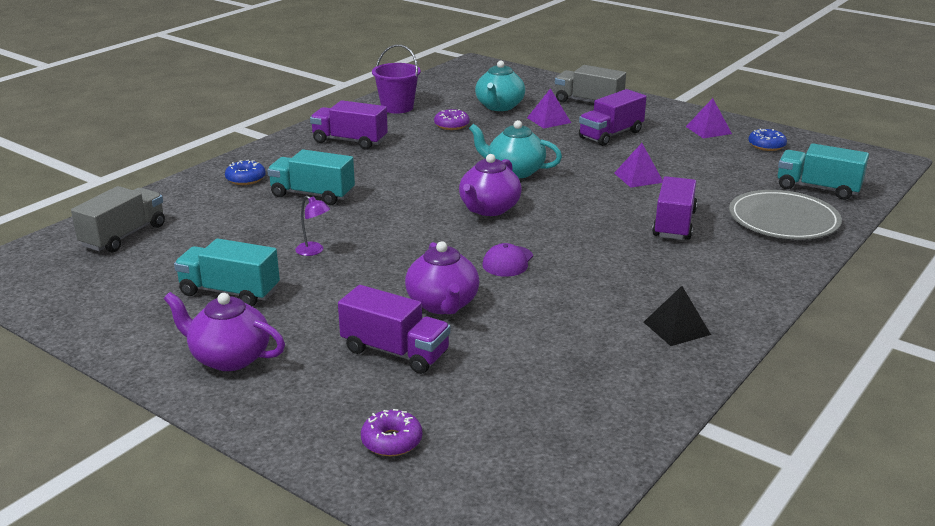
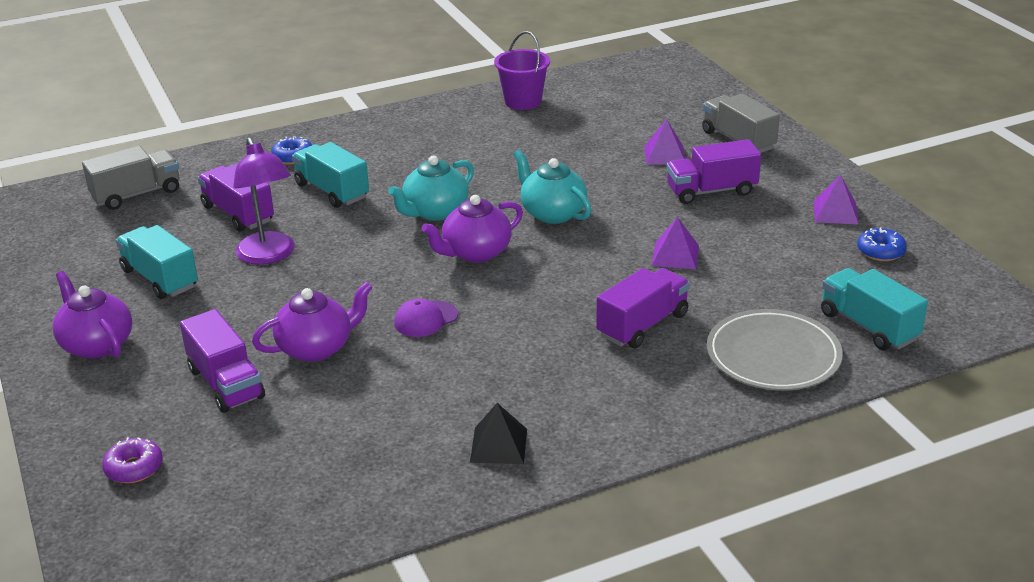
camera: 30 degrees right, 5 degrees up
(314, 251) = (269, 256): purple lamp -> purple lamp, size x2.07
(350, 141) = (431, 134): purple truck -> purple truck (238, 214)
(443, 304) = (316, 348): purple teapot -> purple teapot turned 135 degrees counterclockwise
(451, 125) = (553, 137): purple donut -> none
(499, 107) = (631, 124): turquoise teapot -> turquoise teapot (435, 212)

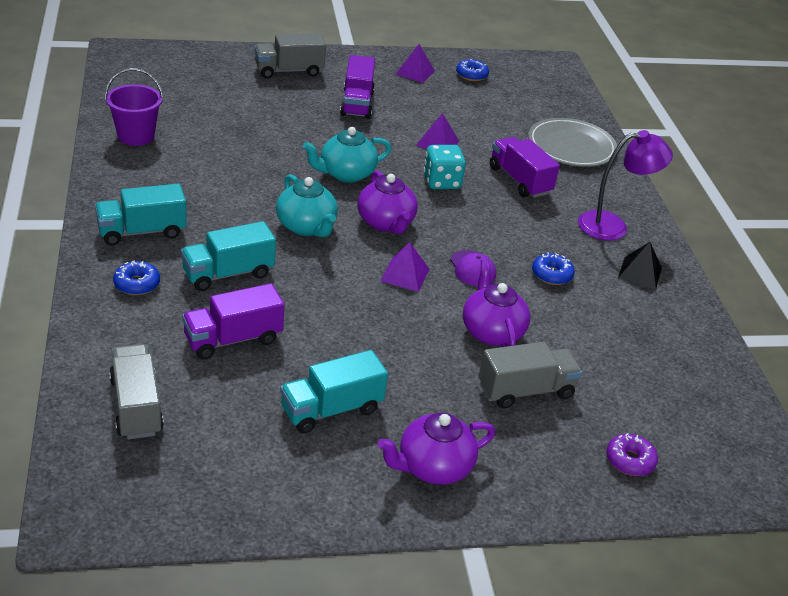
camera: 80 degrees left, 5 degrees up
(226, 383) = (525, 391): purple truck -> grey truck
(269, 256) = (327, 332): purple lamp -> purple lamp (612, 226)
(449, 375) = (551, 275): none -> blue donut
(589, 272) = (441, 182): none -> turquoise dice
(664, 155) = (288, 104): purple pyramid -> purple pyramid (404, 275)
(868, 326) = (553, 107): turquoise truck -> turquoise truck (142, 231)

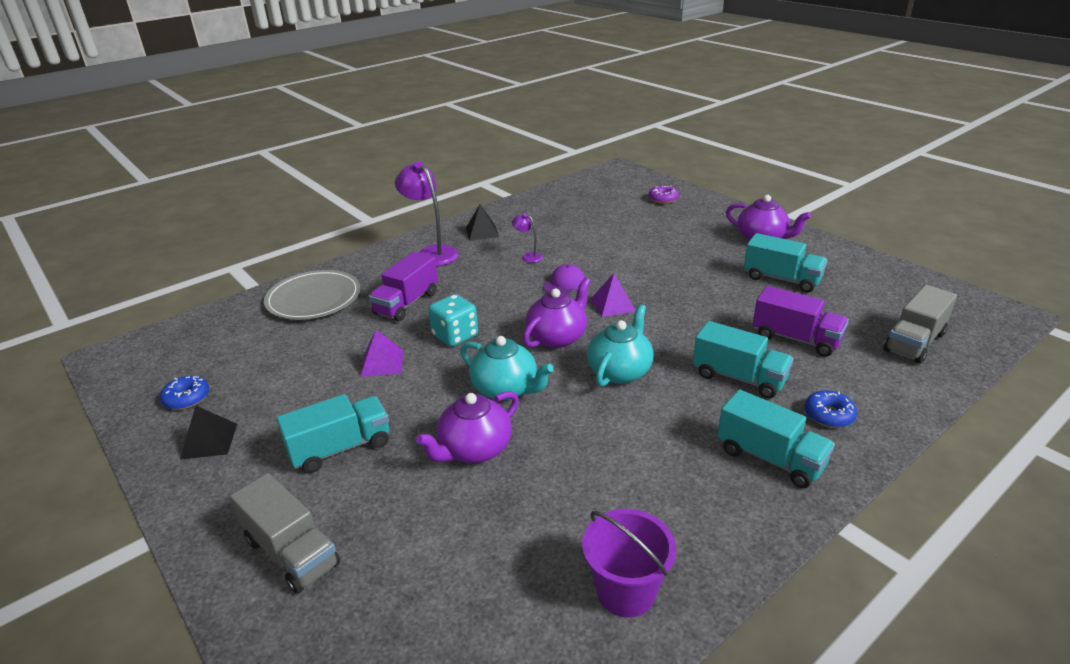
camera: 115 degrees left, 5 degrees down
(357, 103) = (340, 448): purple truck -> turquoise truck
(415, 72) = (209, 441): purple pyramid -> black pyramid
(491, 331) = (623, 257): purple teapot -> purple teapot (474, 449)
(525, 391) = (658, 234): grey truck -> none
(551, 275) = (528, 256): blue donut -> purple lamp

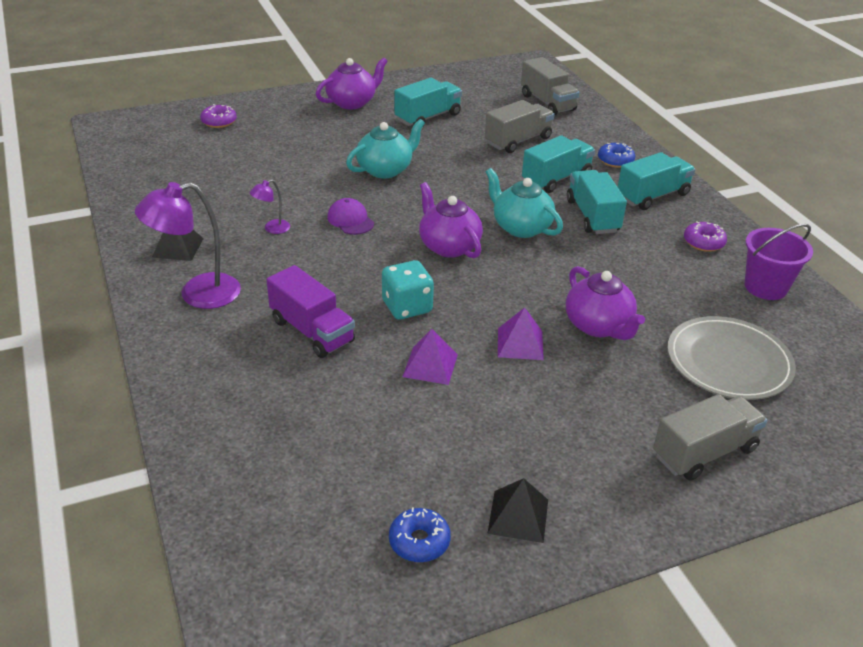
camera: 75 degrees left, 5 degrees up
(314, 298) = (238, 409): grey plate -> grey plate (728, 362)
(340, 448) = (568, 410): turquoise truck -> turquoise truck (592, 216)
(506, 389) = (518, 292): turquoise teapot -> turquoise teapot (385, 170)
(613, 305) = (411, 204): purple pyramid -> purple pyramid (520, 343)
(694, 517) = (703, 242): none -> purple donut
(795, 339) = (518, 141): purple truck -> grey truck

